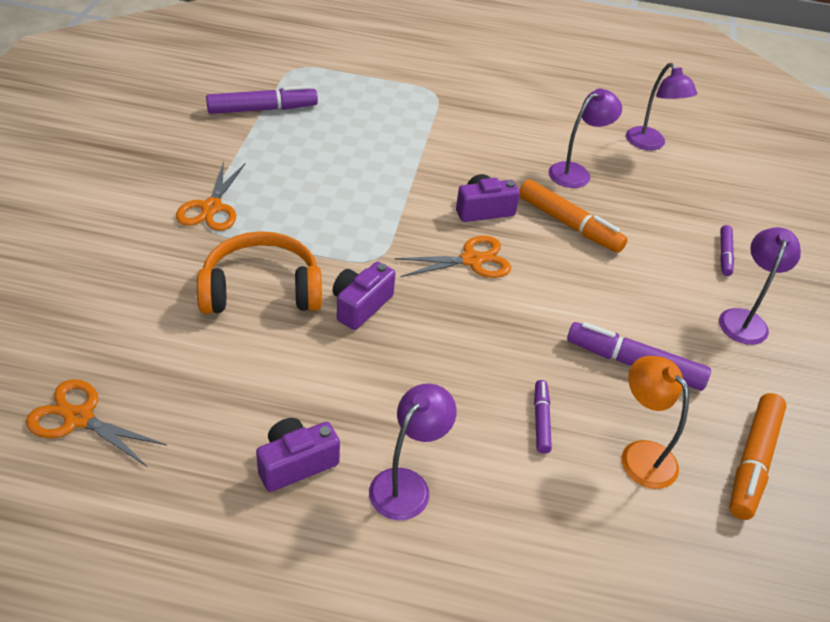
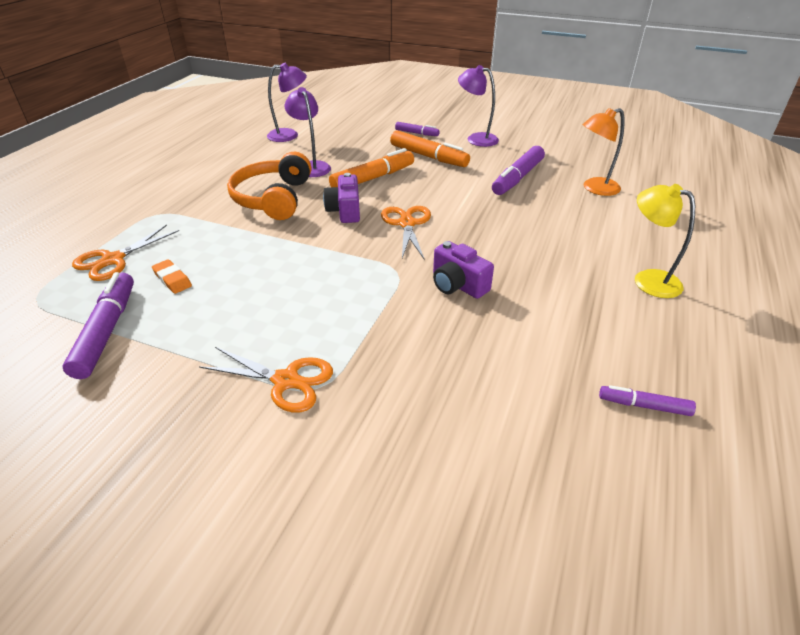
camera: 75 degrees left, 5 degrees down
(79, 418) = (633, 499): orange scissors -> orange scissors (113, 260)
(261, 289) = (431, 345): orange headphones -> orange headphones (273, 198)
(296, 463) = (646, 334): purple camera -> none
(333, 124) = (172, 279): none -> orange eraser
(407, 484) = (648, 279): purple lamp -> yellow lamp
(541, 420) = (574, 218): purple marker -> purple marker (644, 406)
(753, 462) = (590, 158): orange marker -> orange marker (428, 156)

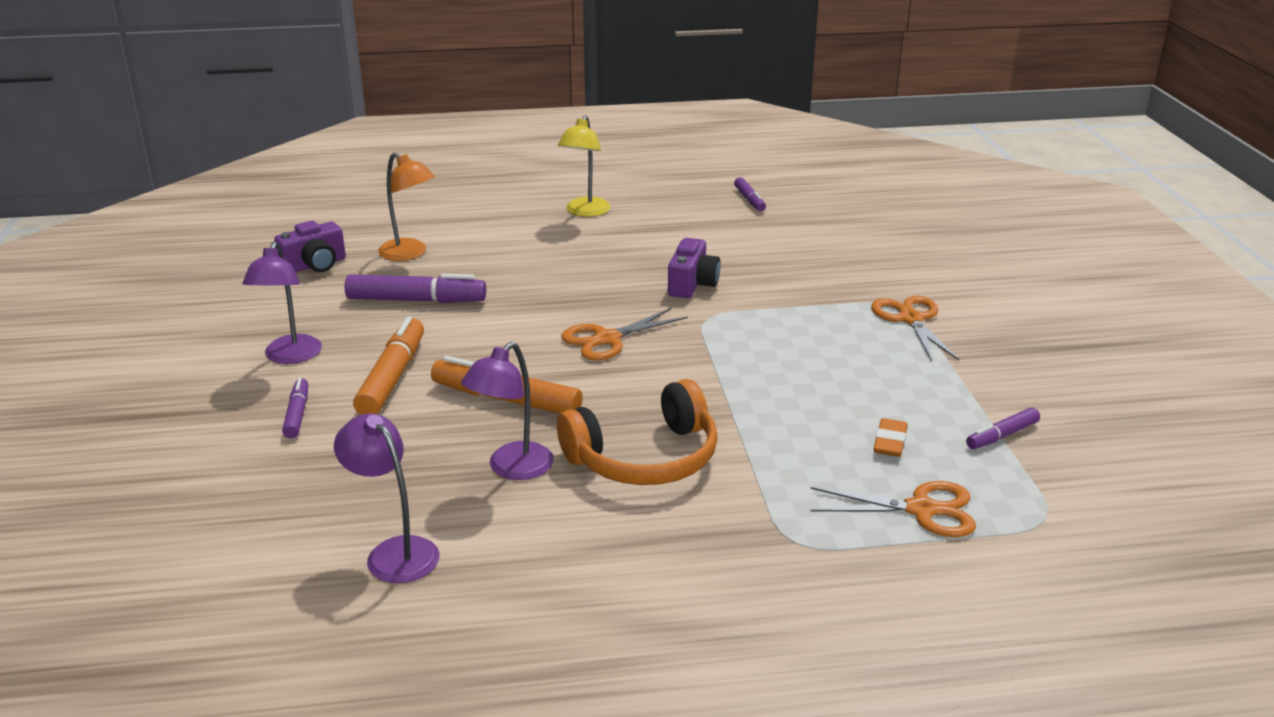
camera: 120 degrees left, 10 degrees down
(106, 331) = (1002, 436): purple marker -> purple marker, size x0.55
(345, 211) = (619, 389): purple camera -> purple camera (315, 265)

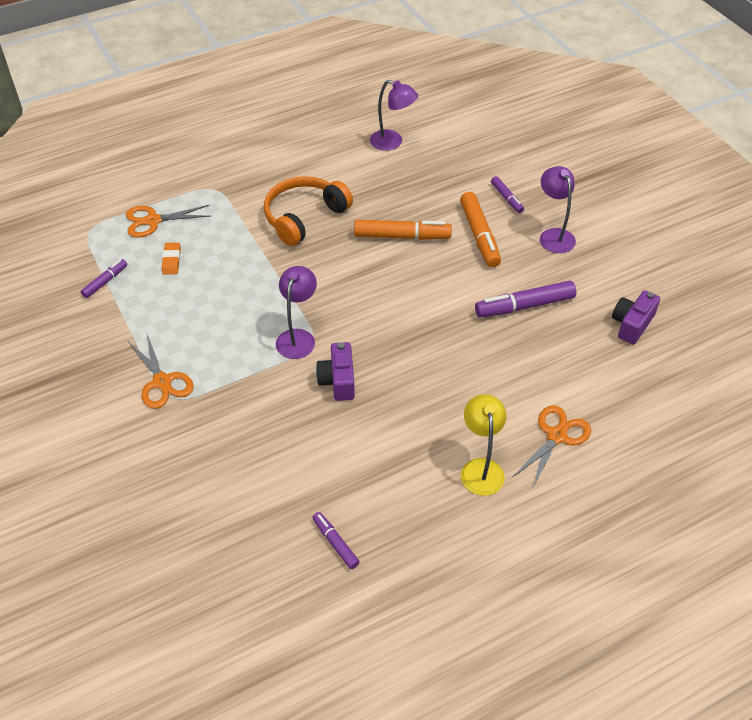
camera: 160 degrees right, 20 degrees up
(409, 254) = (577, 359): orange lamp -> none
(512, 469) = (369, 194): purple lamp -> purple lamp (298, 337)
(607, 339) = (371, 302): orange scissors -> orange scissors (556, 436)

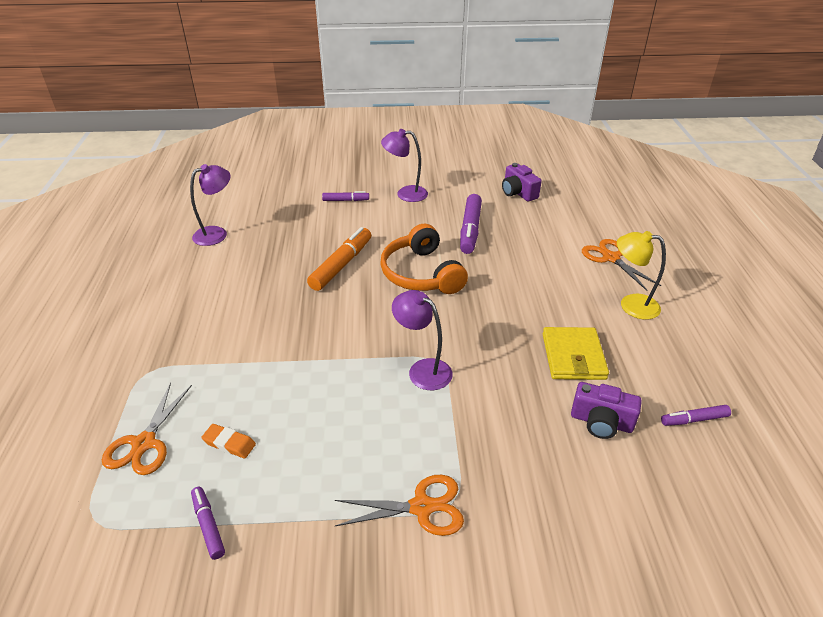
camera: 65 degrees left, 10 degrees down
(304, 217) = (259, 316): orange headphones -> orange headphones (421, 274)
(338, 380) = (495, 358): purple camera -> purple camera (601, 422)
(372, 436) = (573, 356): none -> yellow wallet
(479, 235) = (376, 226): orange marker -> none

